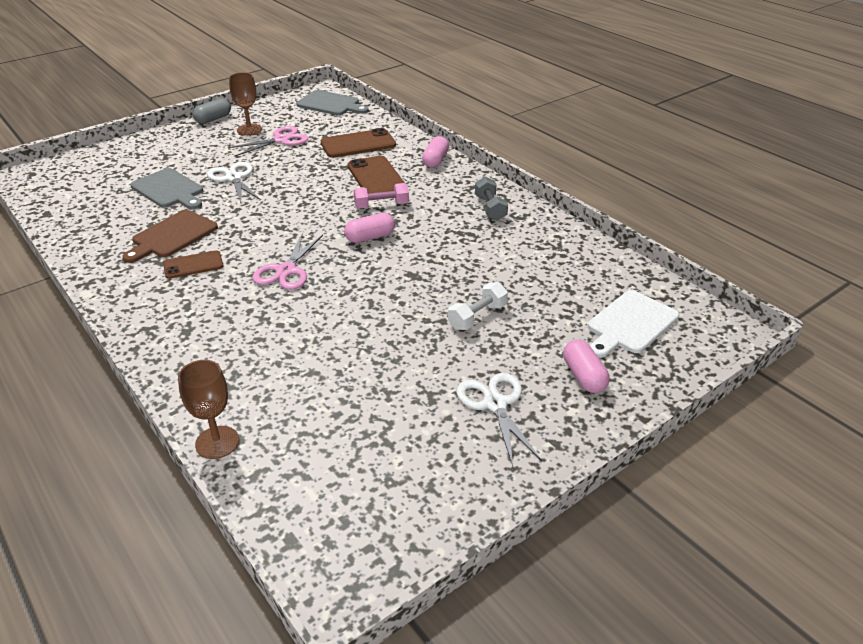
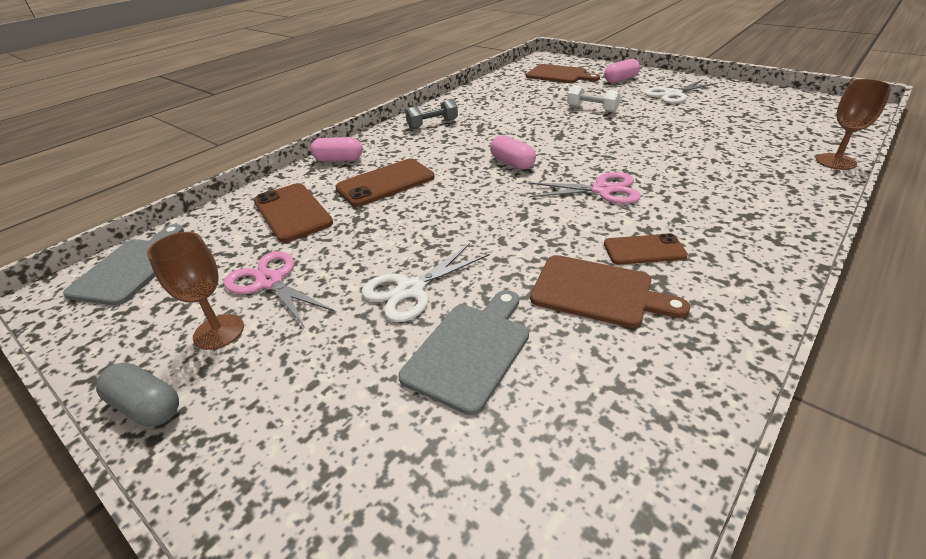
camera: 100 degrees left, 0 degrees up
(193, 265) = (644, 250): brown phone -> brown phone turned 60 degrees counterclockwise
(381, 205) = (448, 169): pink dumbbell -> none
(630, 324) = (559, 75): white cutting board -> brown cutting board

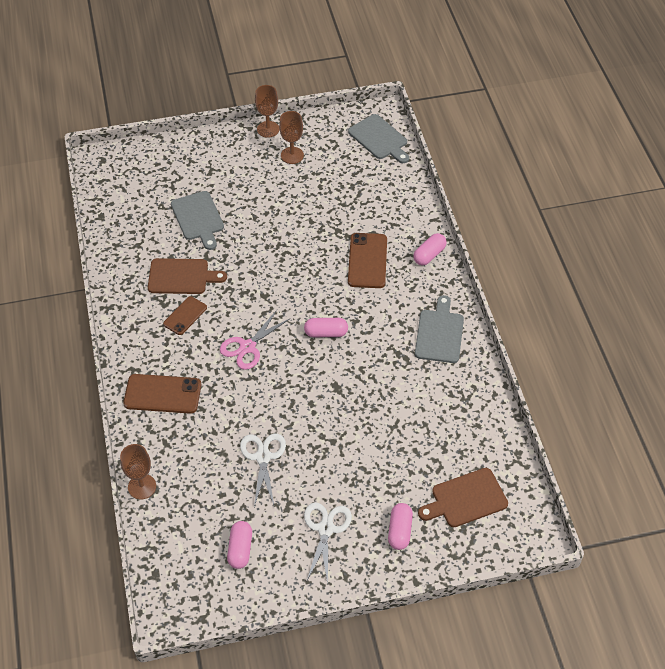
camera: 125 degrees right, 15 degrees up
(147, 406) = (268, 129): grey capsule -> brown goblet
(270, 281) = (312, 180): pink scissors -> none
(292, 212) = (375, 208): brown phone -> brown phone (162, 394)
(410, 290) = (253, 220): white scissors -> white scissors (263, 457)
(432, 124) = (439, 333): grey dumbbell -> grey cutting board
(592, 109) = (359, 447): white dumbbell -> none
(597, 292) = (181, 276): brown cutting board -> brown cutting board turned 150 degrees counterclockwise
(757, 108) = (240, 549): none -> pink capsule

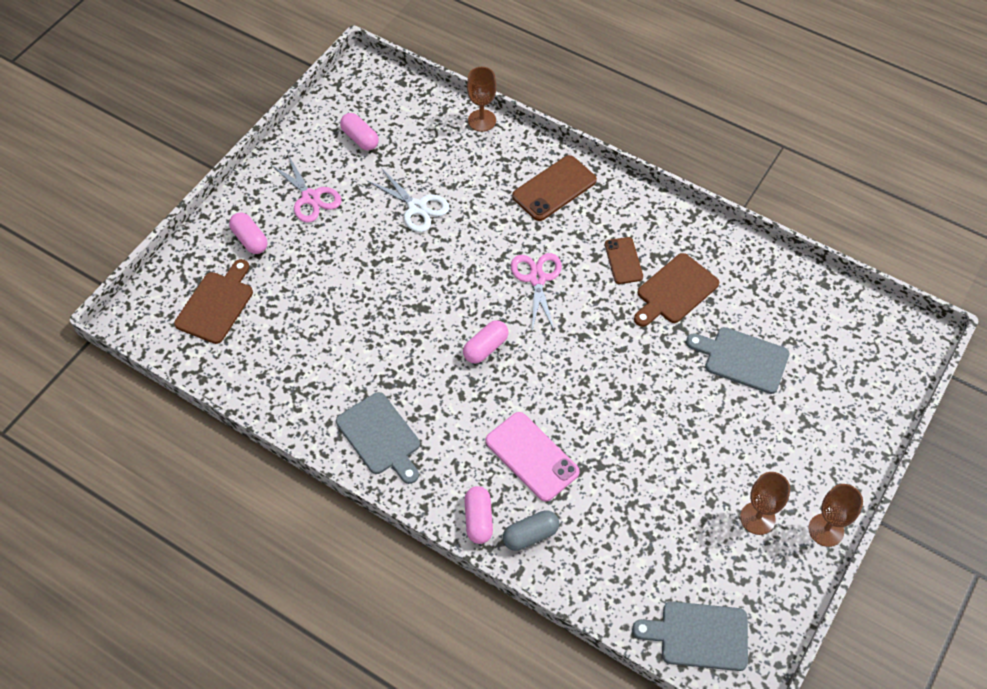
camera: 135 degrees right, 5 degrees up
(326, 529) = (310, 197): white scissors -> pink scissors
(367, 261) = (532, 456): brown phone -> pink phone
(410, 229) = (530, 535): none -> grey capsule

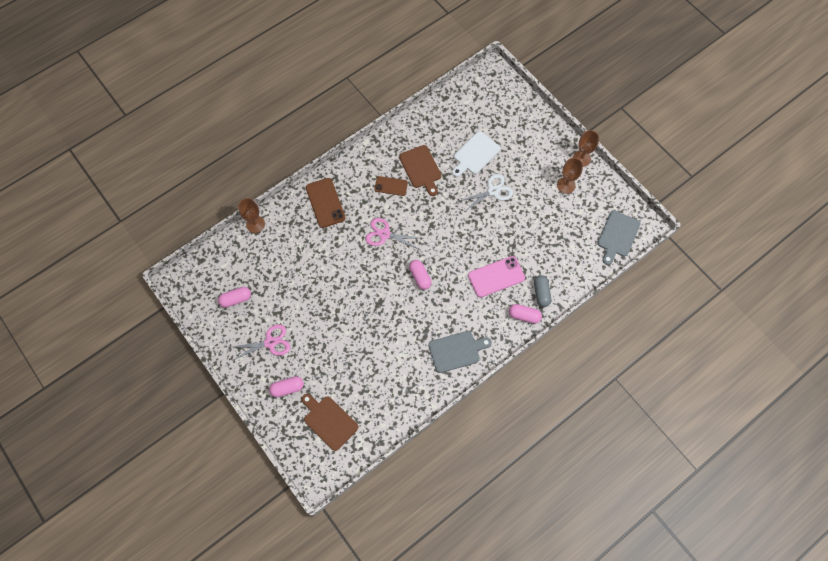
camera: 70 degrees left, 10 degrees up
(417, 207) = (306, 282): white scissors -> white scissors (493, 191)
(742, 359) = (475, 154): grey cutting board -> white cutting board

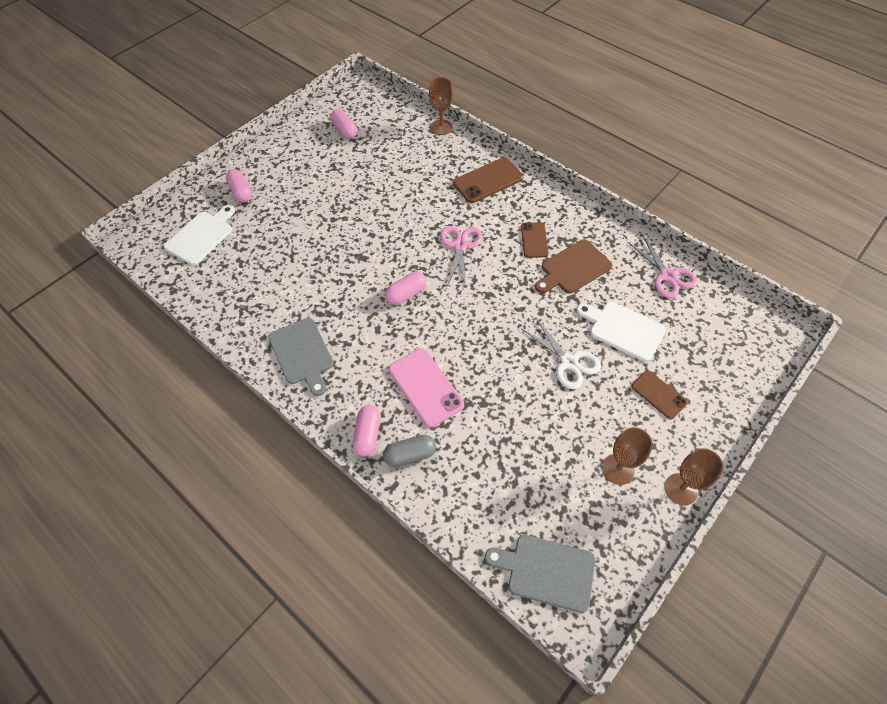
camera: 80 degrees right, 10 degrees down
(270, 342) = (296, 167): pink scissors -> pink scissors (667, 275)
(329, 421) = (201, 236): brown cutting board -> white cutting board
(523, 150) = (658, 394): none -> brown phone

